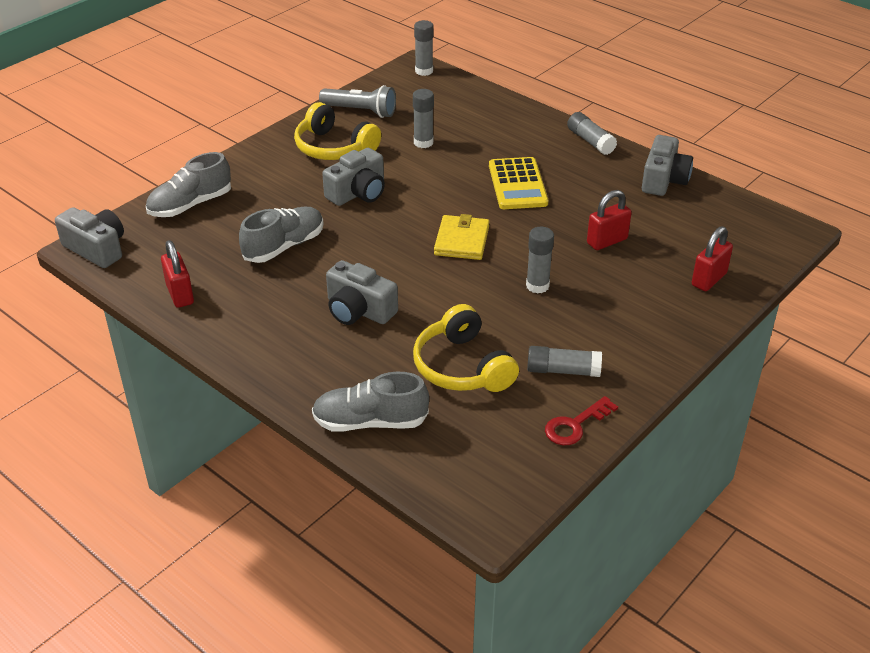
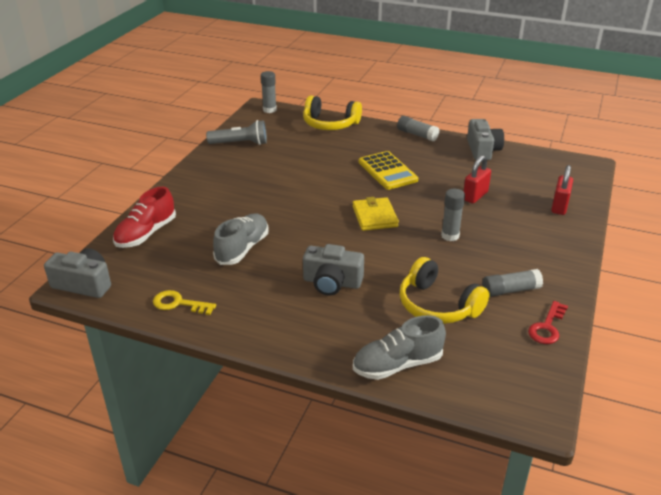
camera: 20 degrees left, 5 degrees down
(180, 294) = (178, 303): red padlock -> yellow key
(190, 205) = (146, 234): grey shoe -> red shoe
(334, 148) = (236, 171): yellow headphones -> yellow headphones (330, 124)
(358, 193) = (275, 199): grey camera -> none
(423, 143) = (301, 156): grey glue stick -> none

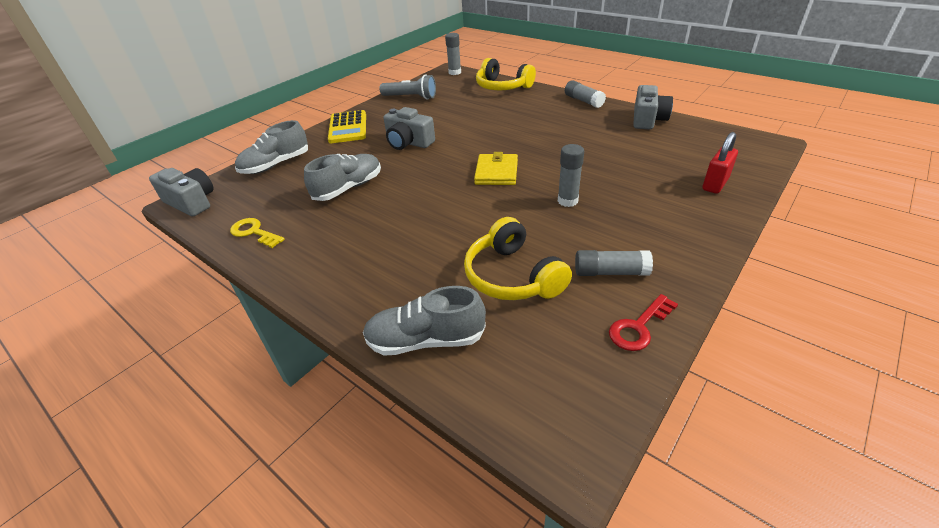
camera: 20 degrees right, 5 degrees up
(146, 234) = (276, 165): red shoe -> grey shoe
(332, 282) = (412, 233): grey camera -> grey camera (408, 142)
(387, 171) = (534, 131): yellow calculator -> yellow calculator (348, 127)
(475, 196) = (617, 163): red padlock -> none

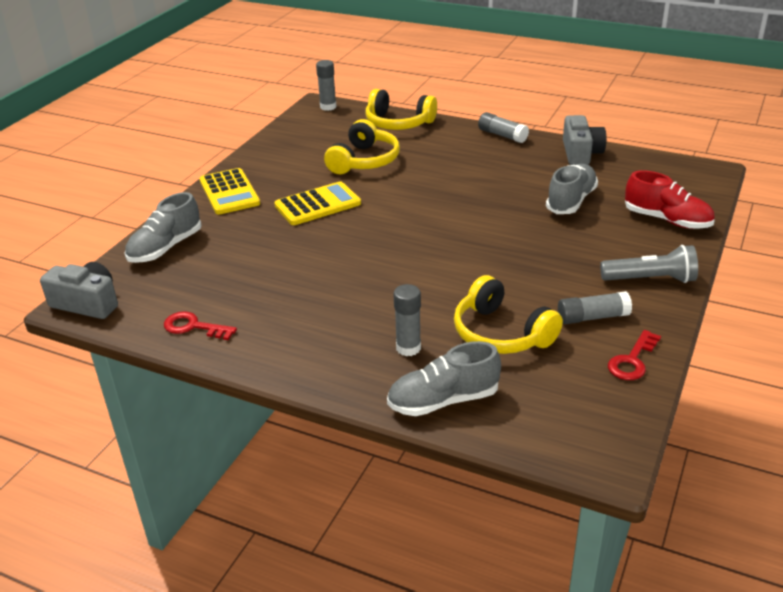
camera: 15 degrees left, 5 degrees down
(254, 232) = (194, 327): yellow key -> red key
(348, 188) = (276, 265): grey shoe -> grey shoe (571, 201)
(408, 142) = (318, 205): grey camera -> yellow calculator
(410, 97) = (288, 146): grey flashlight -> grey flashlight (650, 279)
(462, 112) = (364, 161): none -> yellow headphones
(496, 172) = (438, 230): yellow wallet -> none
(567, 201) = (527, 253): grey glue stick -> grey glue stick (408, 348)
(715, 184) = (667, 220): red padlock -> red shoe

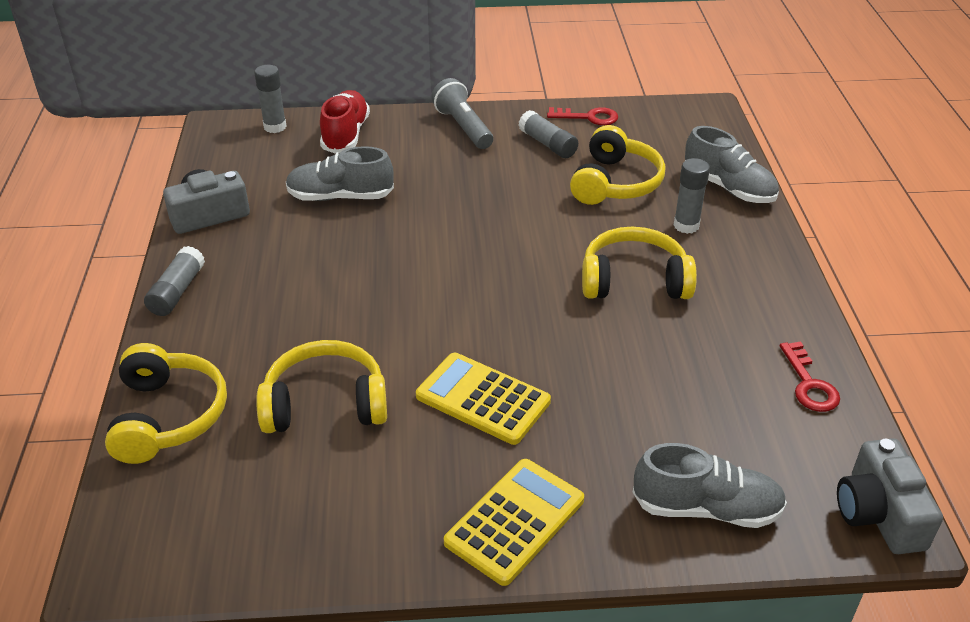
camera: 120 degrees left, 5 degrees up
(328, 107) = (120, 547): grey glue stick -> grey glue stick (275, 127)
(365, 294) = (634, 281): none -> yellow headphones

